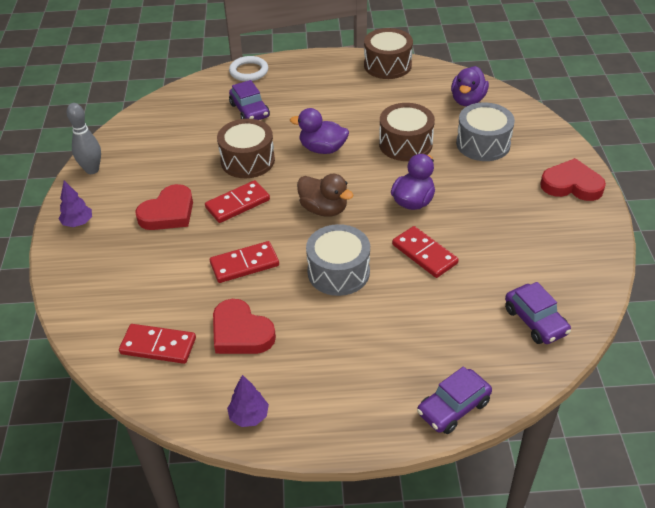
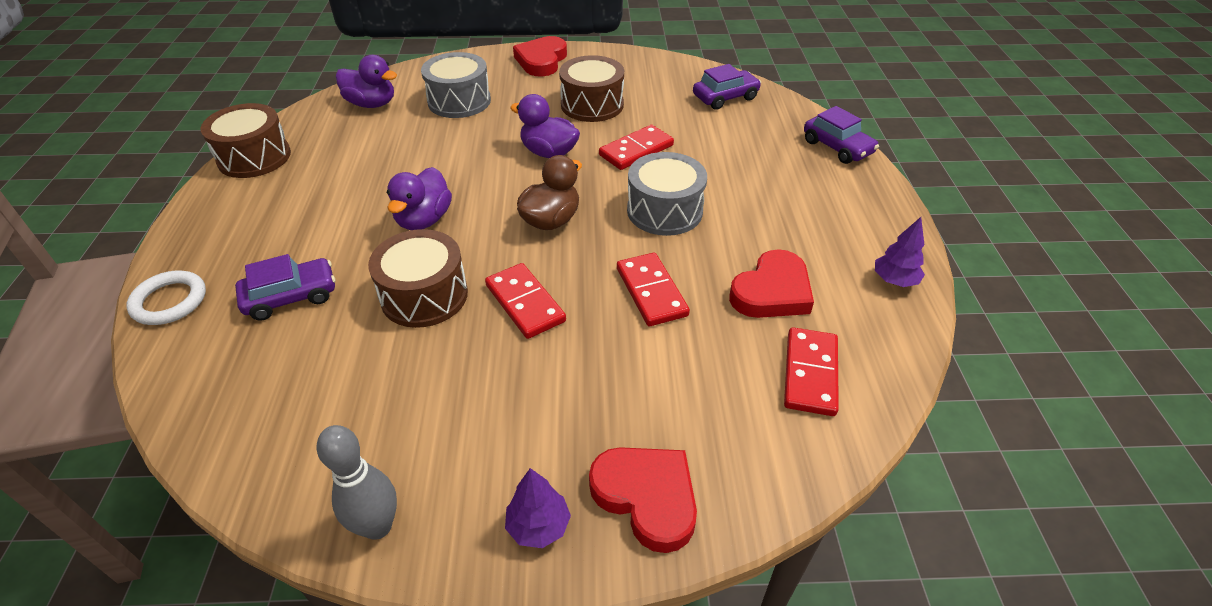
camera: 90 degrees left, 0 degrees up
(168, 213) = (531, 386): red heart -> red heart (647, 497)
(405, 144) = (439, 152): brown drum -> brown drum (592, 105)

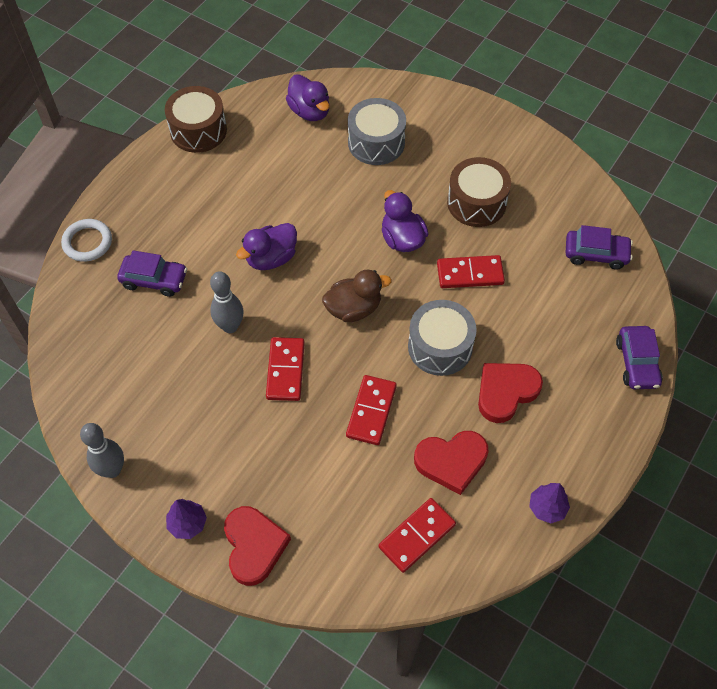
camera: 35 degrees right, 15 degrees up
(424, 295) = (230, 326): brown drum -> grey bowling pin
(541, 60) = (477, 124): red heart -> red heart (506, 392)

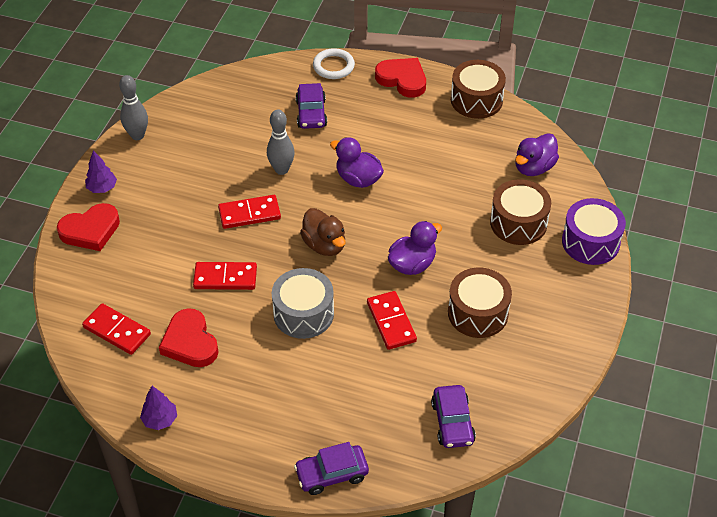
camera: 75 degrees right, 10 degrees down
(376, 142) = (518, 223): grey drum -> brown drum
(416, 97) = (590, 242): none -> purple drum
(506, 392) = (269, 371): red heart -> red heart (402, 80)

